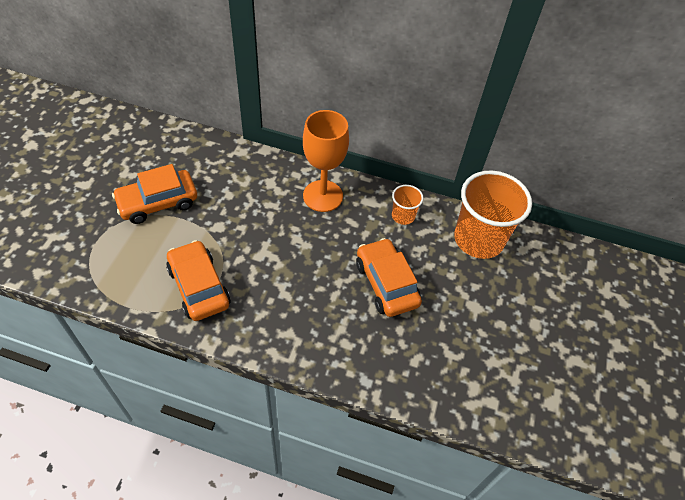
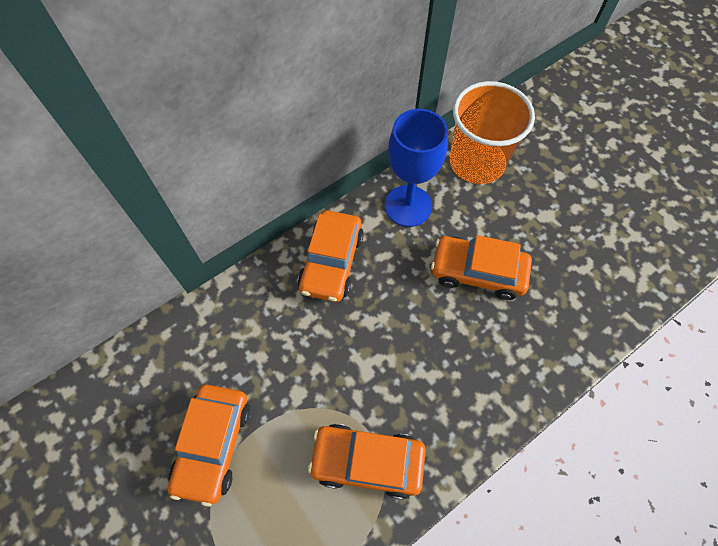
camera: 50 degrees left, 10 degrees up
(323, 196) = (331, 262): orange goblet -> orange car
(403, 216) = (408, 206): orange cup -> blue goblet

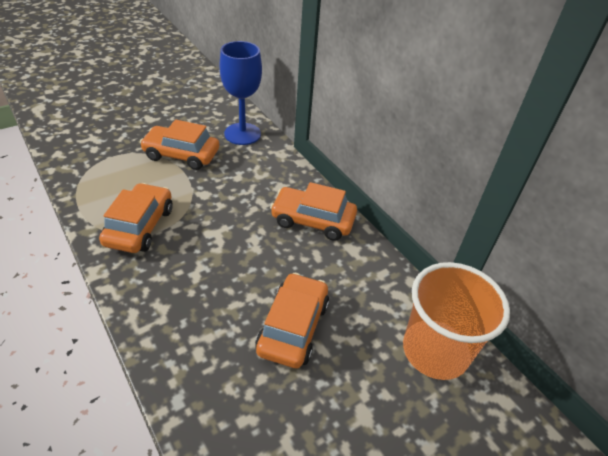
camera: 90 degrees right, 20 degrees down
(408, 206) = (372, 279): blue goblet -> blue goblet (242, 134)

